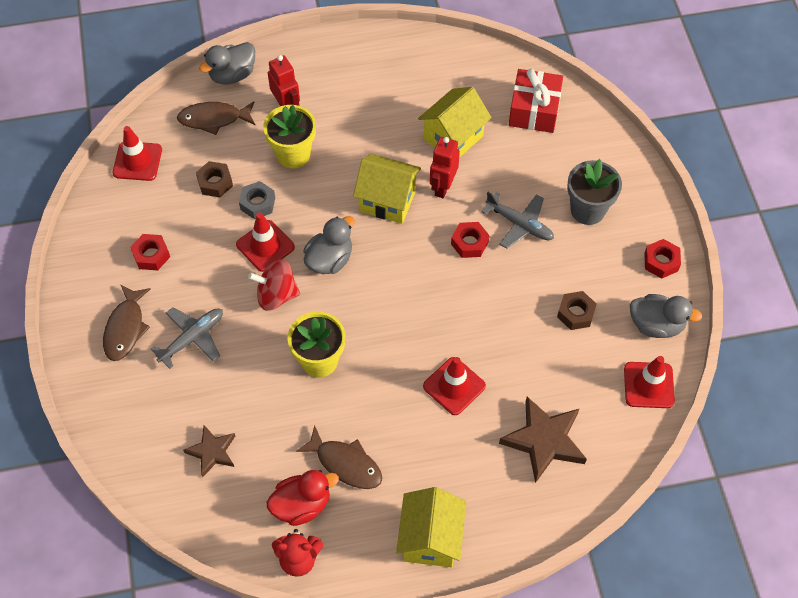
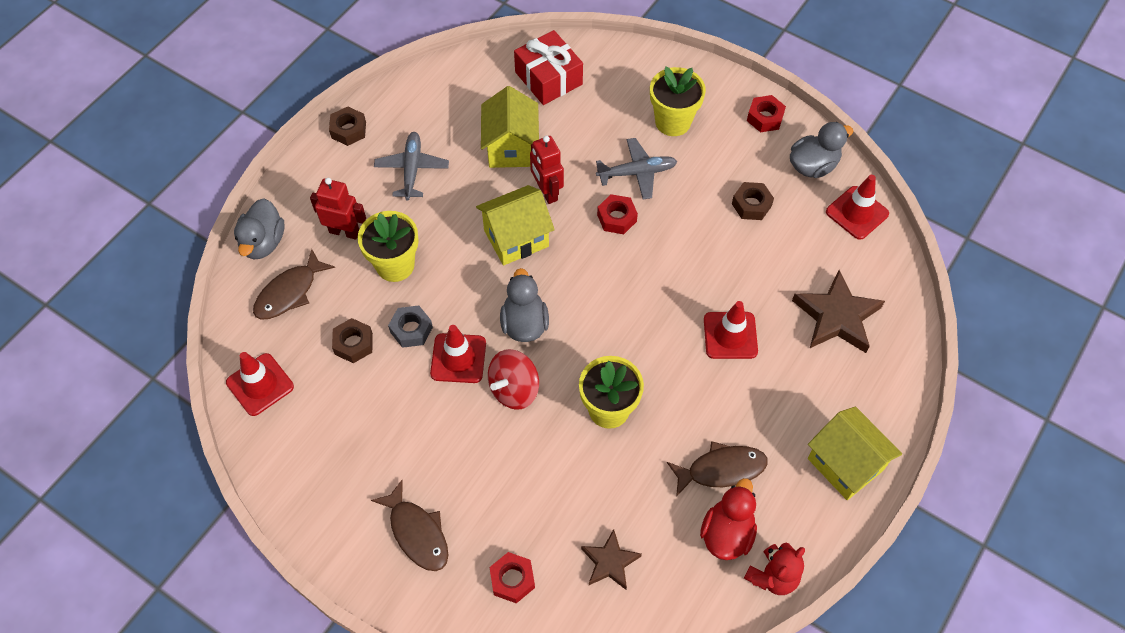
camera: 45 degrees left, 0 degrees up
(151, 255) = (367, 452): red nut -> red nut (512, 580)
(192, 338) = (485, 488): grey plane -> grey plane (412, 170)
(362, 43) = (348, 130): none -> brown nut
(587, 210) = (673, 122): grey flower pot -> yellow flower pot

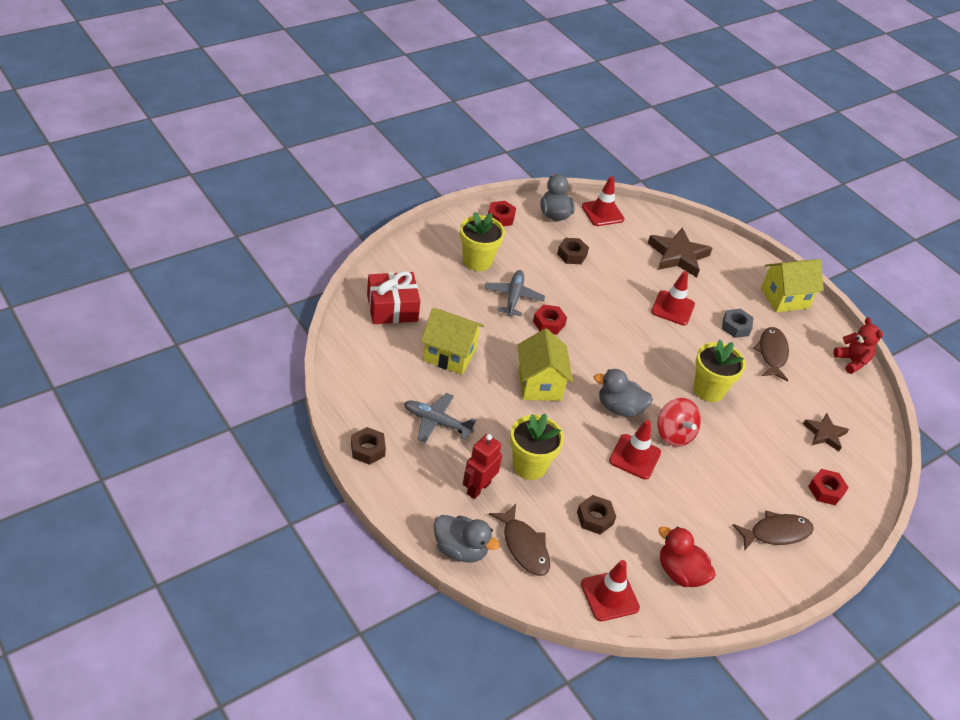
camera: 75 degrees left, 15 degrees down
(411, 330) = (597, 476): grey nut -> grey nut (736, 327)
(546, 192) = (504, 351): red robot -> none
(727, 533) = (817, 370): red duck -> red duck (680, 573)

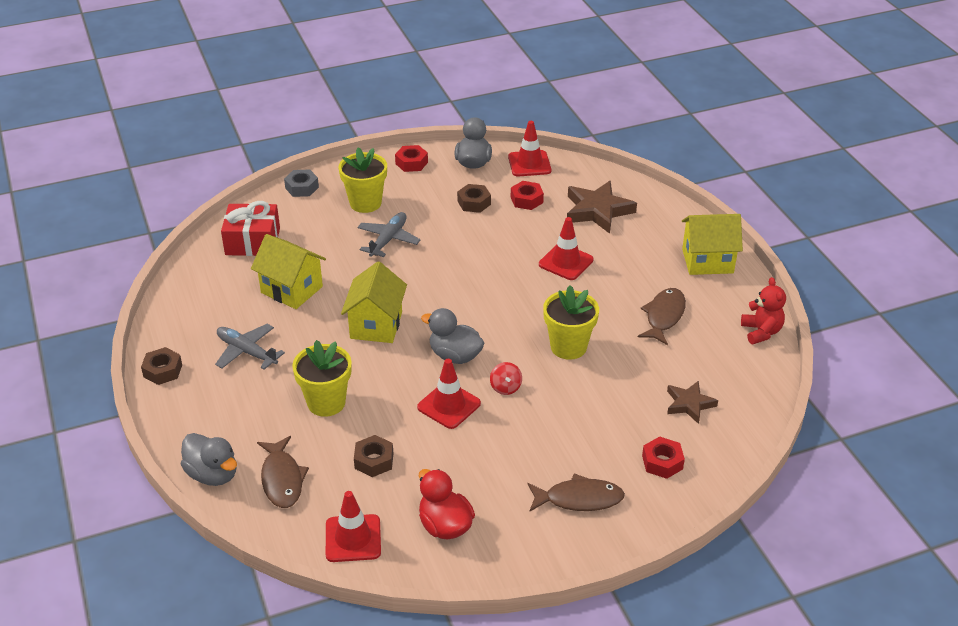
camera: 20 degrees right, 5 degrees down
(478, 488) = (260, 418): red robot -> none
(549, 323) = (415, 267): red nut -> red nut (526, 200)
(674, 434) = (505, 387): red spinning top -> red spinning top, size x0.59
(736, 327) = (632, 286): grey nut -> grey nut (302, 188)

